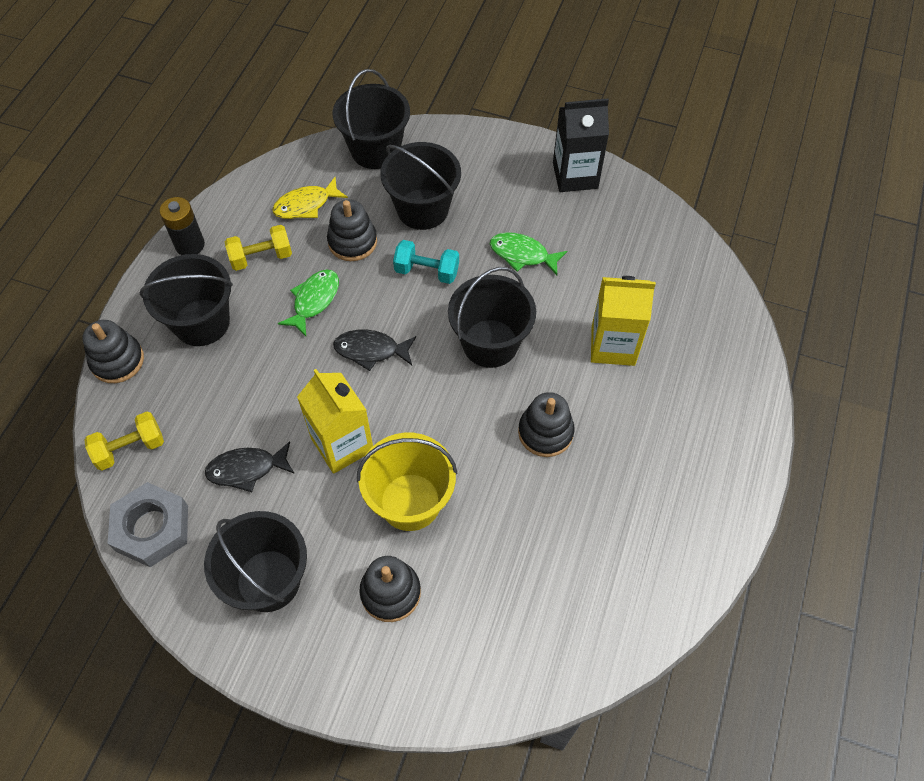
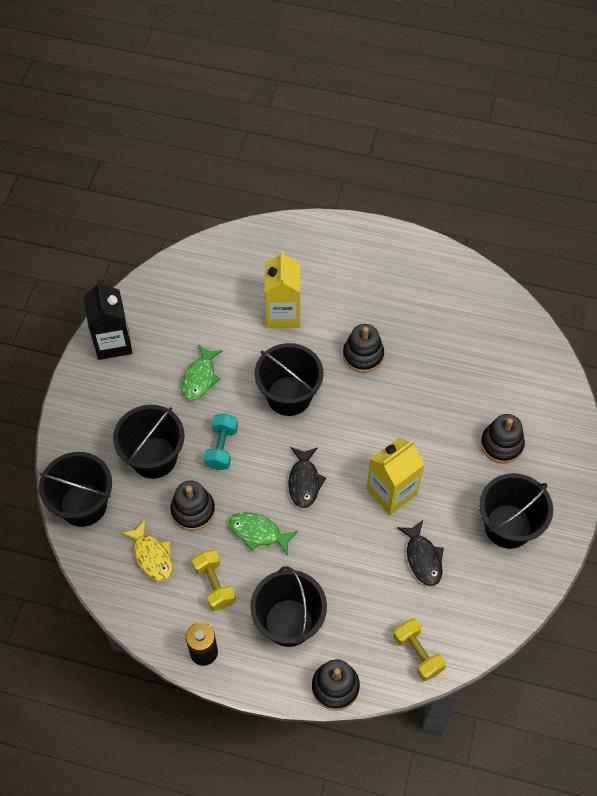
camera: 95 degrees left, 0 degrees up
(152, 528) = (482, 619): grey nut -> none
(410, 502) = (432, 439): yellow bucket -> none

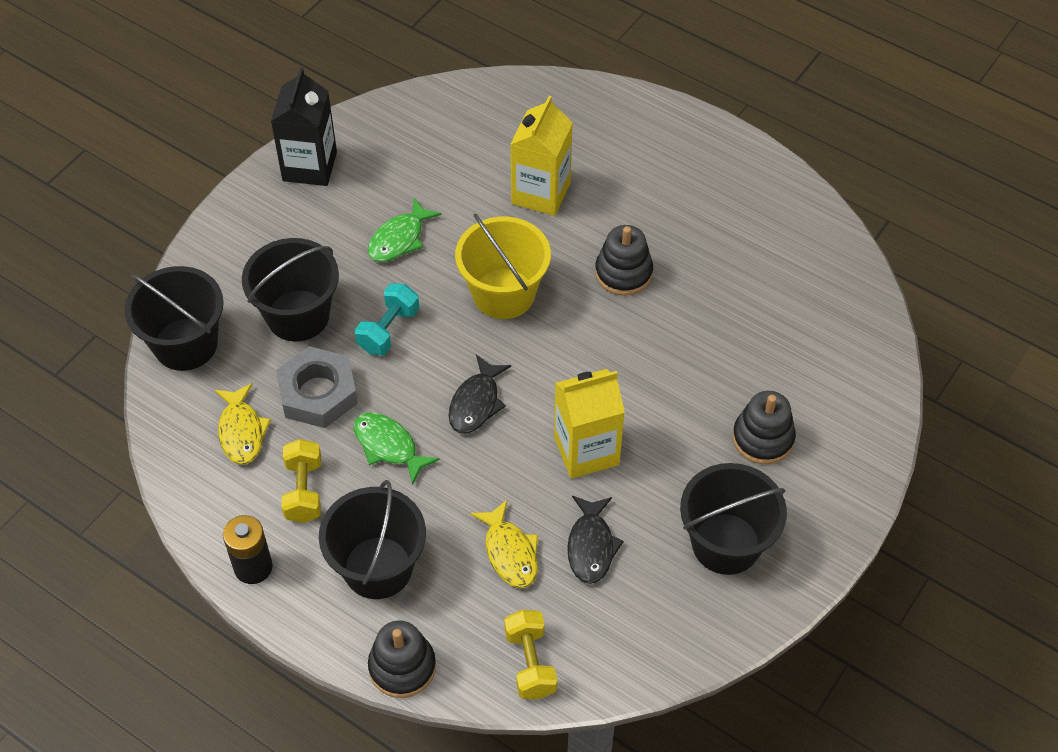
camera: 20 degrees right, 5 degrees down
(193, 510) = (318, 393): black stacking toy -> grey nut
(289, 396) = (503, 294): black bucket -> yellow bucket
(372, 581) = (510, 552): none -> yellow fish

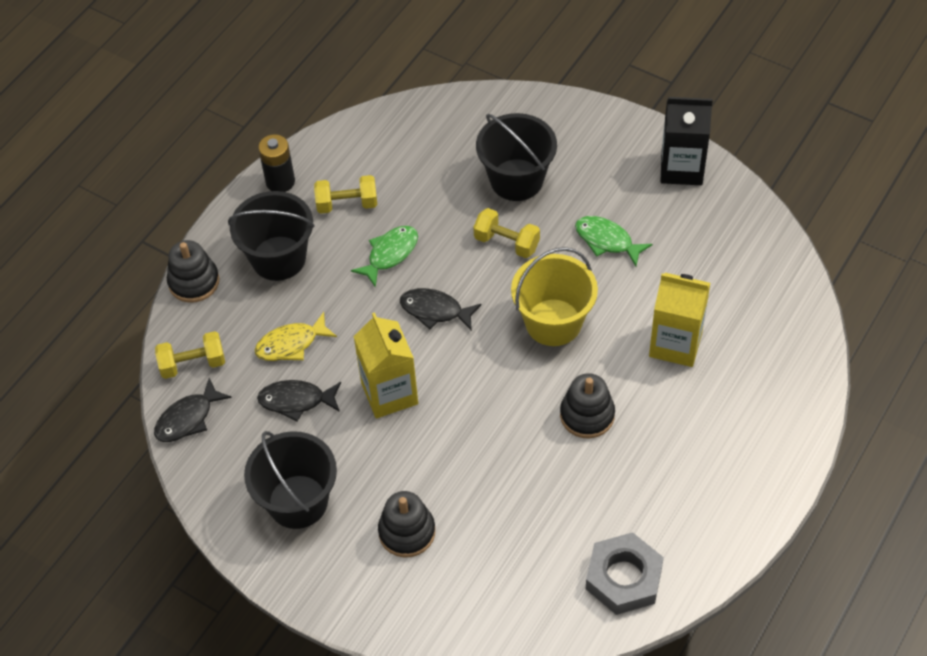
camera: 90 degrees right, 0 degrees up
(185, 344) = (482, 112): black bucket -> none
(241, 431) = (400, 158): yellow fish -> none
(318, 393) = (439, 202): grey nut -> grey nut (623, 578)
(388, 330) = (506, 243): turquoise dumbbell -> yellow dumbbell
(610, 666) = (188, 418): none -> black fish

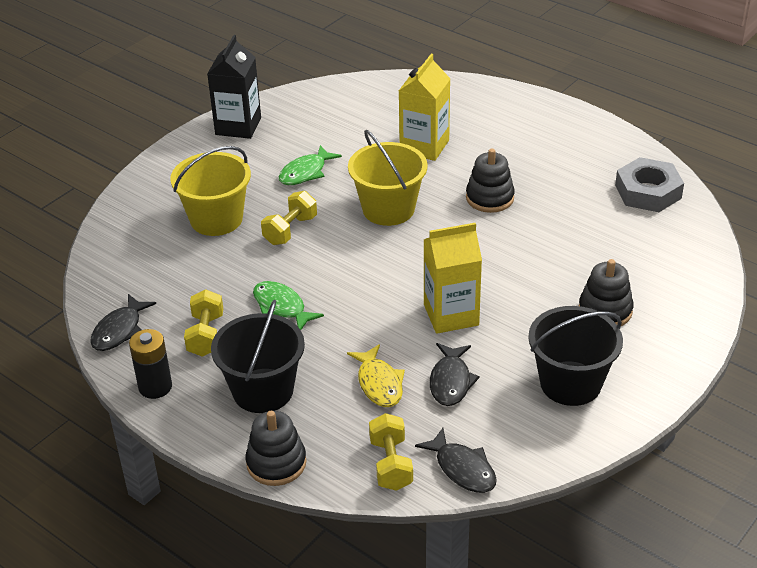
camera: 85 degrees left, 15 degrees down
(435, 310) = (359, 280): black fish -> black fish (119, 330)
(516, 180) = (216, 219): black bucket -> yellow bucket

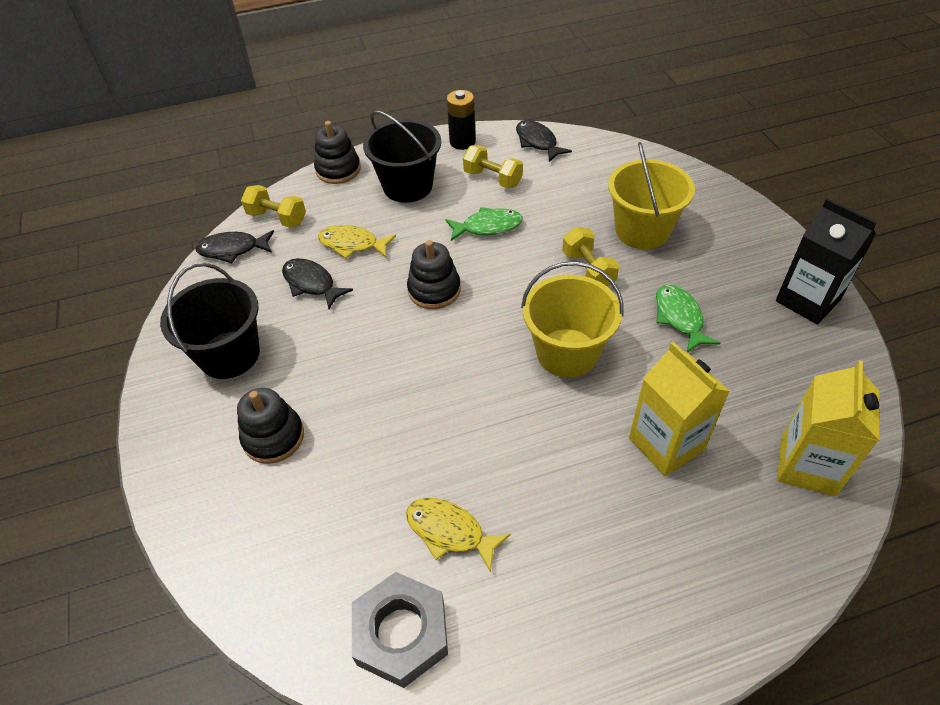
camera: 125 degrees right, 10 degrees up
(451, 315) = (380, 322): yellow carton -> yellow carton (807, 465)
(489, 198) = (520, 449): black stacking toy -> black stacking toy (434, 290)
(575, 201) = (449, 532): none -> yellow fish

